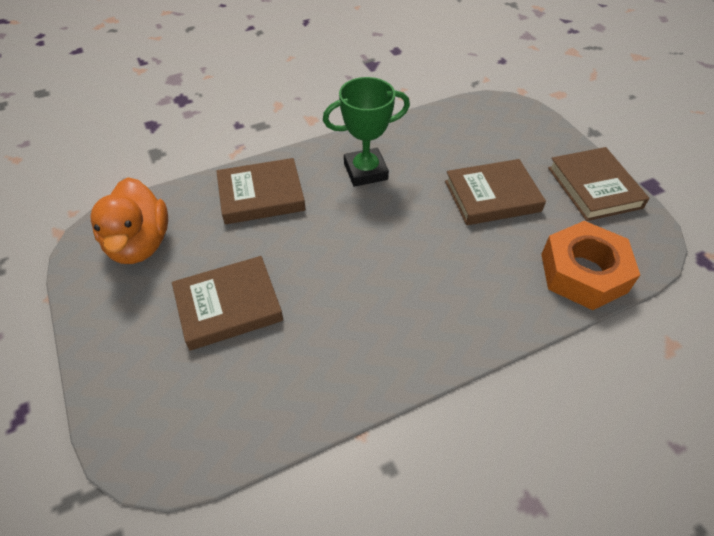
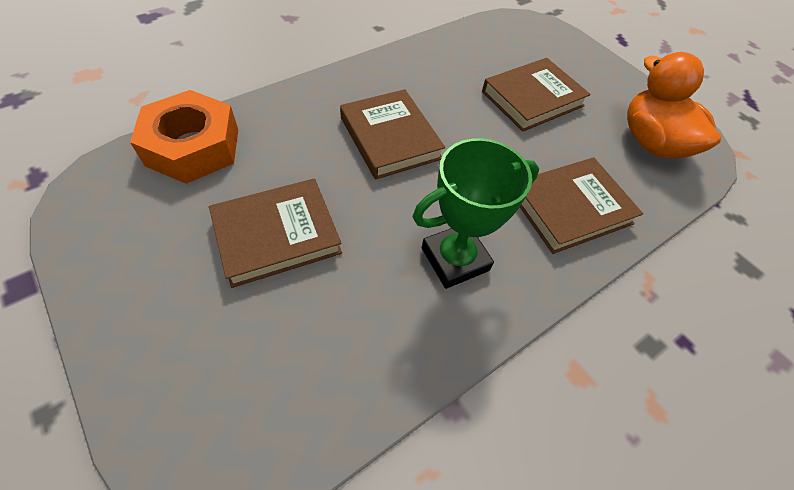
camera: 165 degrees right, 5 degrees up
(594, 187) = (120, 265): brown book -> brown book (390, 138)

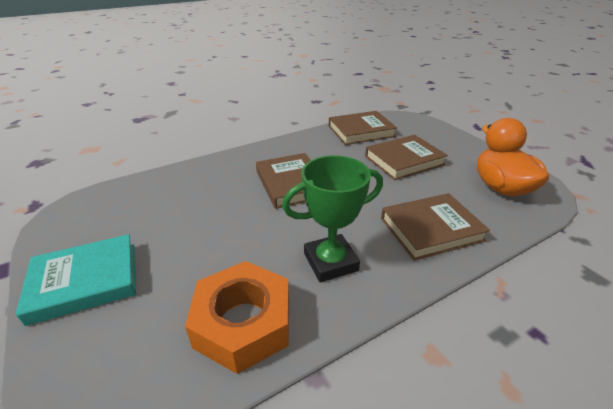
camera: 10 degrees right, 20 degrees down
(148, 298) = (85, 281): none -> turquoise book
(193, 147) = (147, 188): orange nut -> orange nut (243, 323)
(277, 235) = (193, 243): brown book -> brown book (361, 131)

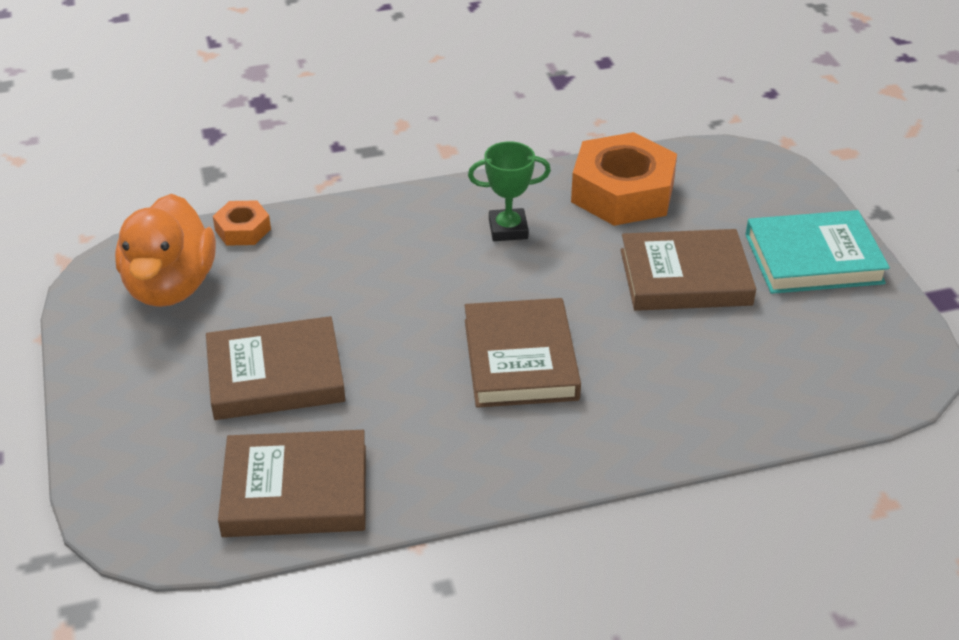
camera: 165 degrees left, 5 degrees up
(330, 262) = (508, 229): green trophy -> green trophy, size x0.66
(431, 229) = (349, 244): brown book -> brown book (685, 277)
(507, 227) = (243, 230): none -> orange nut

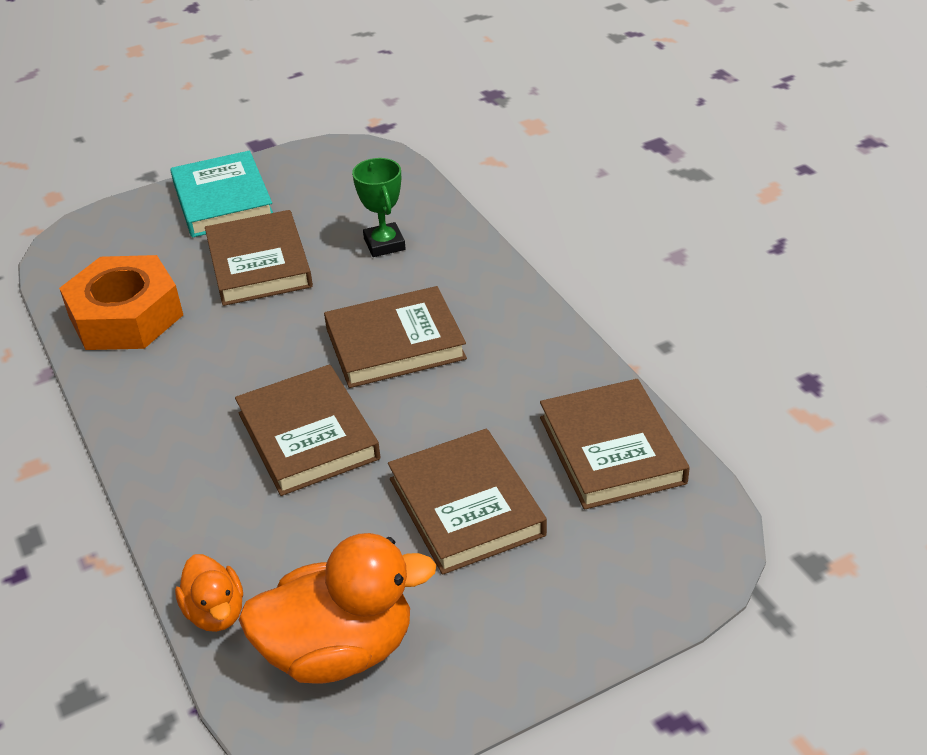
camera: 100 degrees left, 0 degrees up
(243, 230) = (216, 612): orange nut -> orange duck
(411, 289) = (308, 436): none -> brown book
(508, 229) = (196, 384): green trophy -> green trophy (384, 244)

